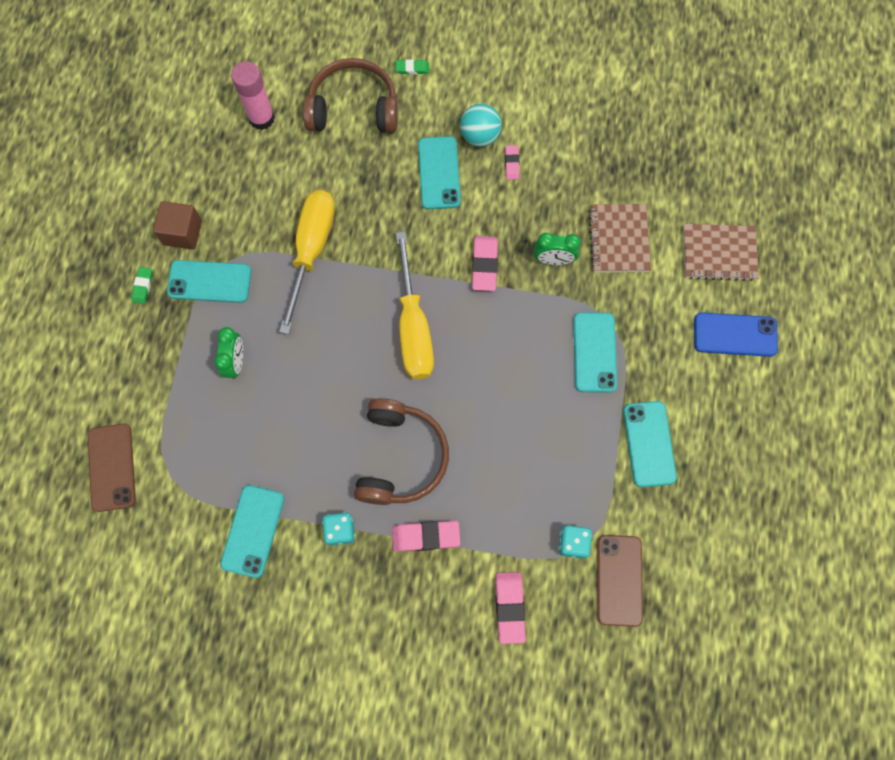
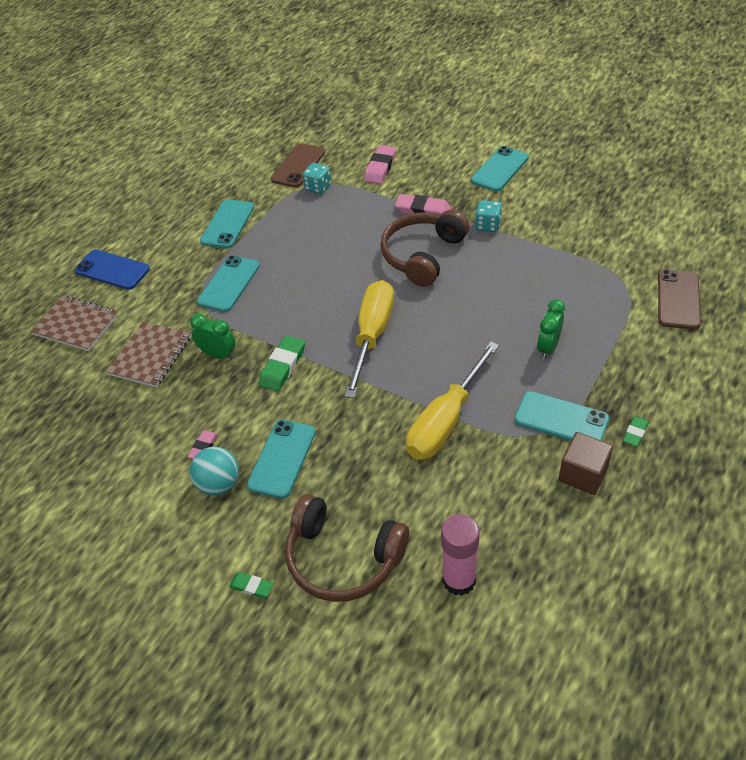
camera: 155 degrees left, 25 degrees down
(253, 531) = (559, 238): turquoise phone -> turquoise phone (499, 169)
(484, 265) = (283, 366): pink eraser -> green eraser

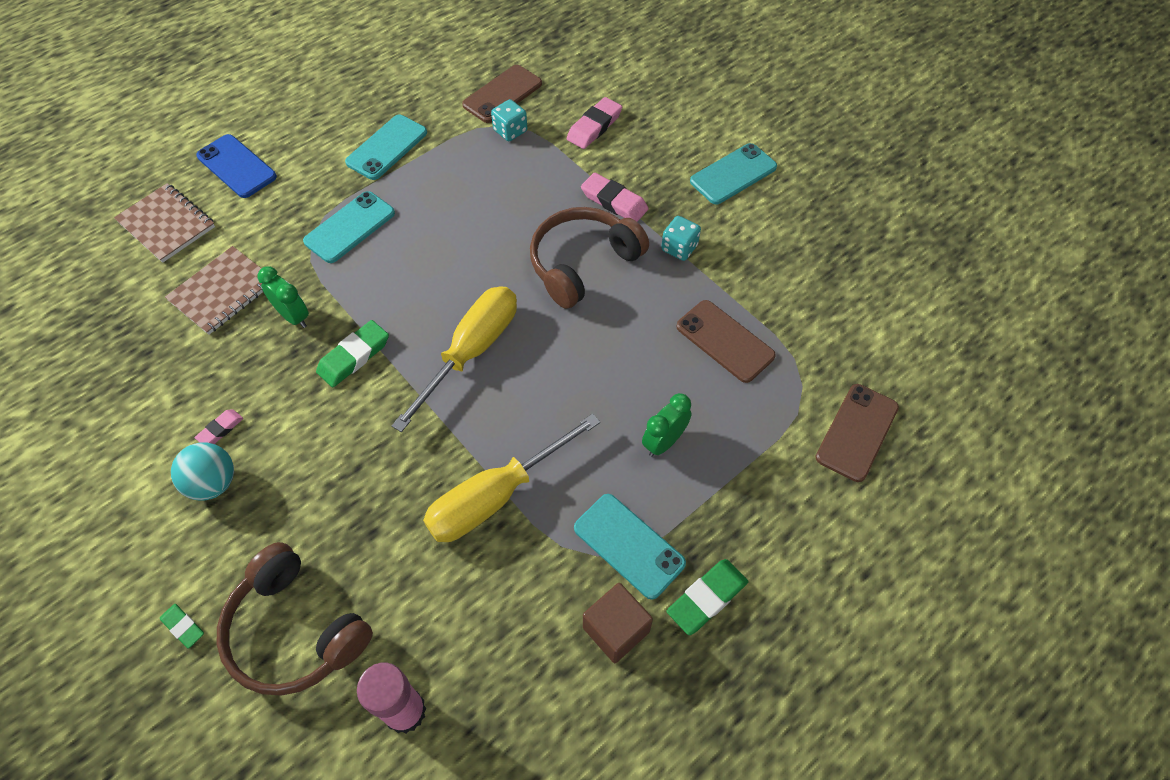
camera: 15 degrees right, 10 degrees up
(282, 458) = (294, 476): turquoise phone -> none
(554, 273) = (724, 341): none -> brown phone
(635, 433) = (707, 598): green eraser -> green eraser, size x1.73

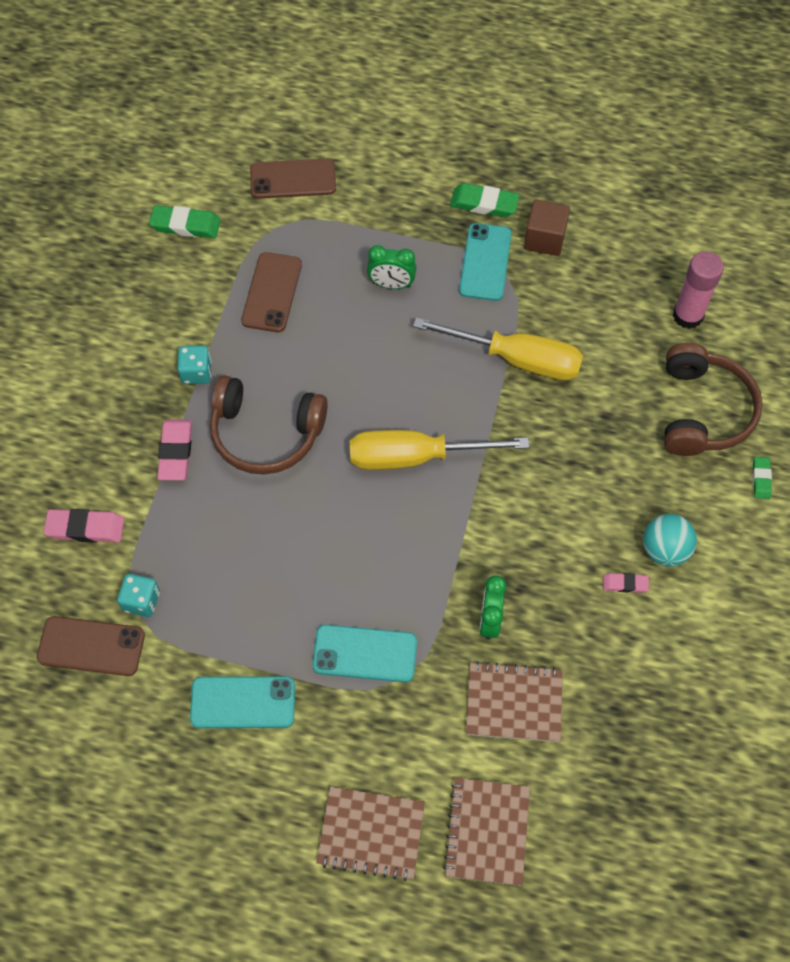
camera: 125 degrees left, 5 degrees up
(236, 166) = (371, 833): blue phone -> brown notebook
(354, 356) = (488, 539): green eraser -> green eraser (185, 225)
(733, 174) = (76, 378): turquoise phone -> none

